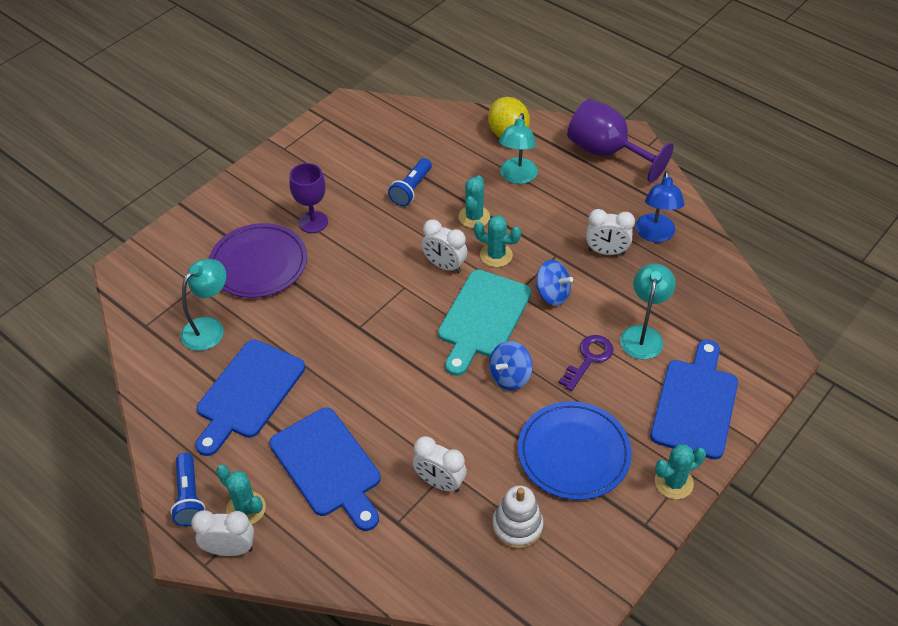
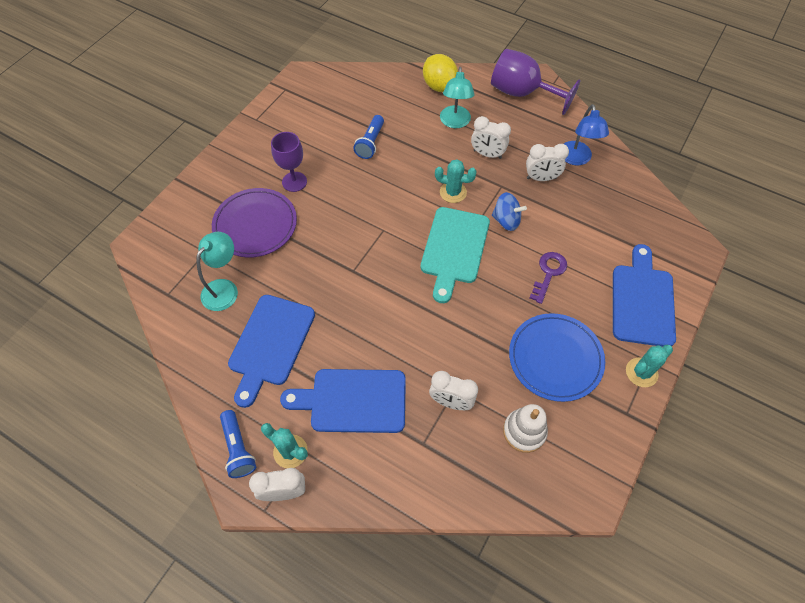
camera: 10 degrees left, 10 degrees up
(328, 466) = (353, 401): blue cutting board -> blue cutting board turned 135 degrees clockwise
(444, 266) = (412, 207): white clock -> white clock (487, 154)
(474, 217) = (427, 161): turquoise cactus -> none
(509, 376) = (488, 298): blue spinning top -> none
(643, 335) = (587, 246): turquoise lamp -> none

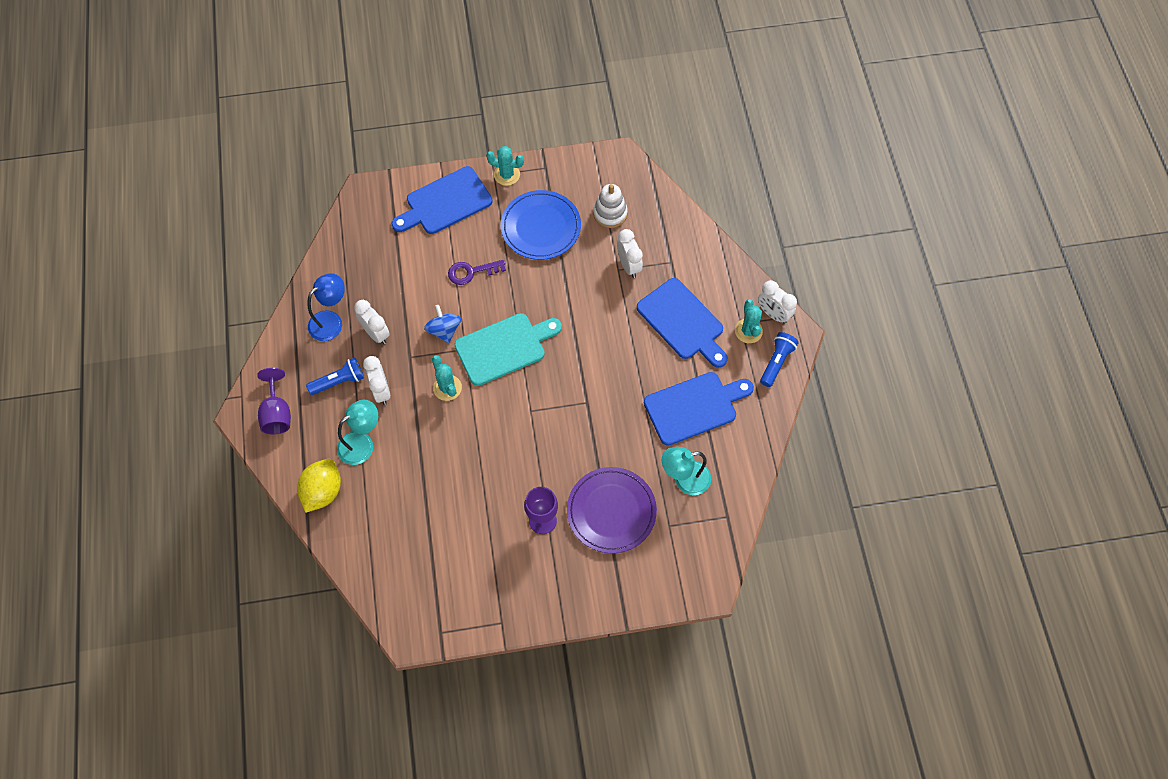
camera: 130 degrees left, 5 degrees up
(370, 143) = (446, 494): blue flashlight -> blue flashlight (339, 381)
(521, 93) = (277, 414): purple goblet -> purple goblet, size x0.66

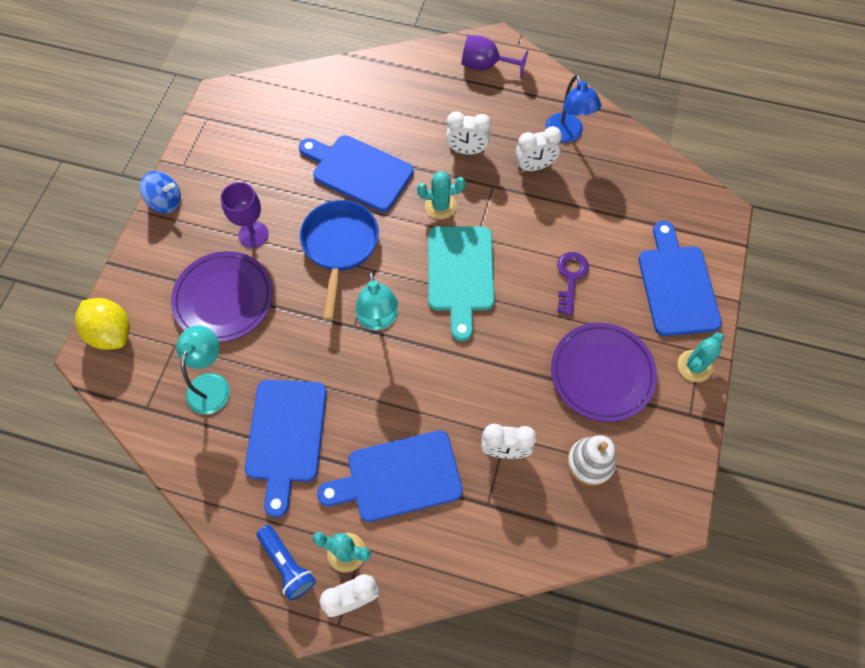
camera: 115 degrees right, 0 degrees up
(323, 491) = (389, 77): yellow lemon -> yellow lemon (111, 333)
(339, 381) = (495, 121): blue flashlight -> none
(362, 443) = (419, 119): turquoise lamp -> turquoise lamp (378, 320)
(441, 467) = (358, 171): none -> blue cutting board
(444, 330) = (509, 226): blue spinning top -> blue spinning top (166, 201)
(522, 446) = (339, 247): none -> blue pan
(541, 227) = (602, 373): blue plate -> purple plate

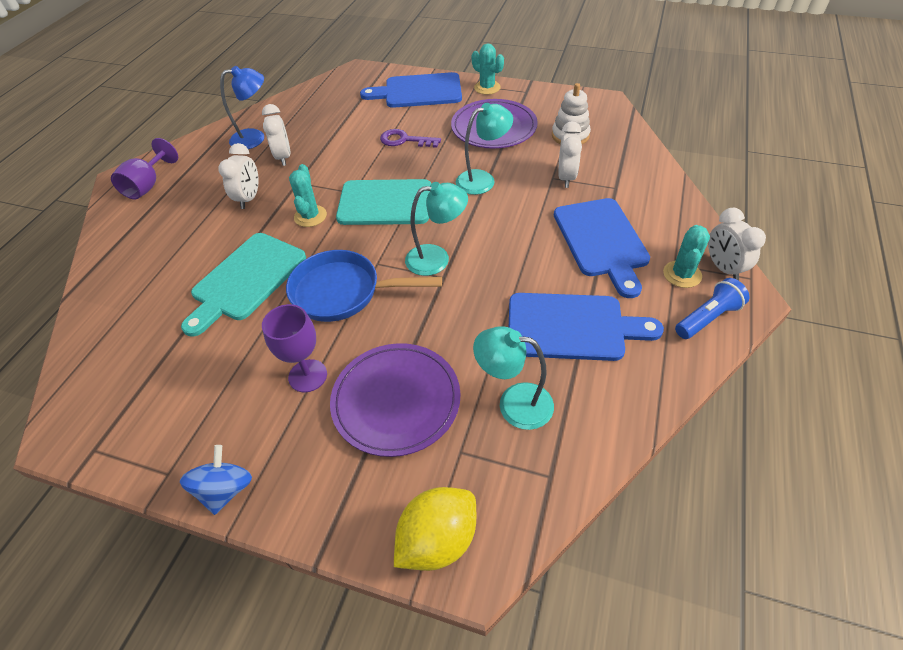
camera: 85 degrees left, 15 degrees down
(358, 171) = (246, 279): blue cutting board -> turquoise cutting board
(500, 361) = (482, 179): none -> turquoise lamp

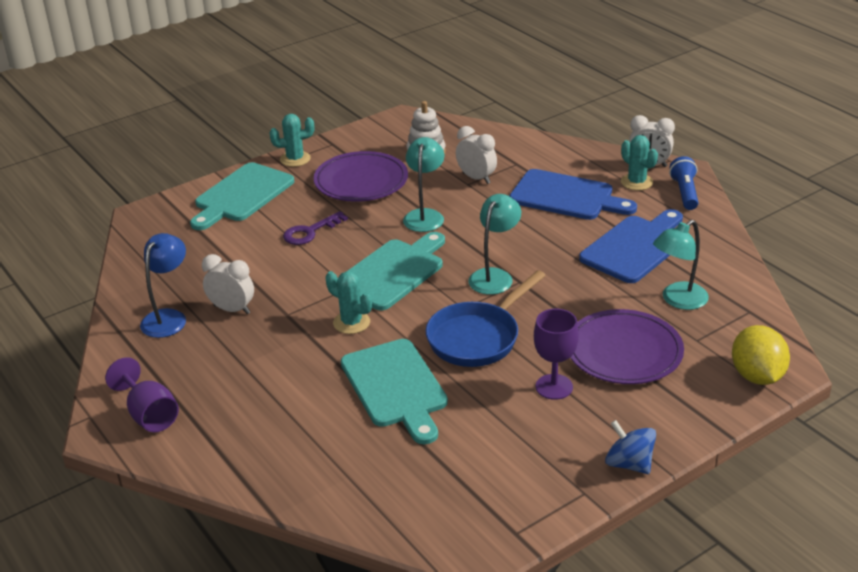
camera: 55 degrees left, 15 degrees down
(249, 199) = (272, 351): white clock -> none
(419, 91) = (242, 195): blue cutting board -> turquoise cutting board

